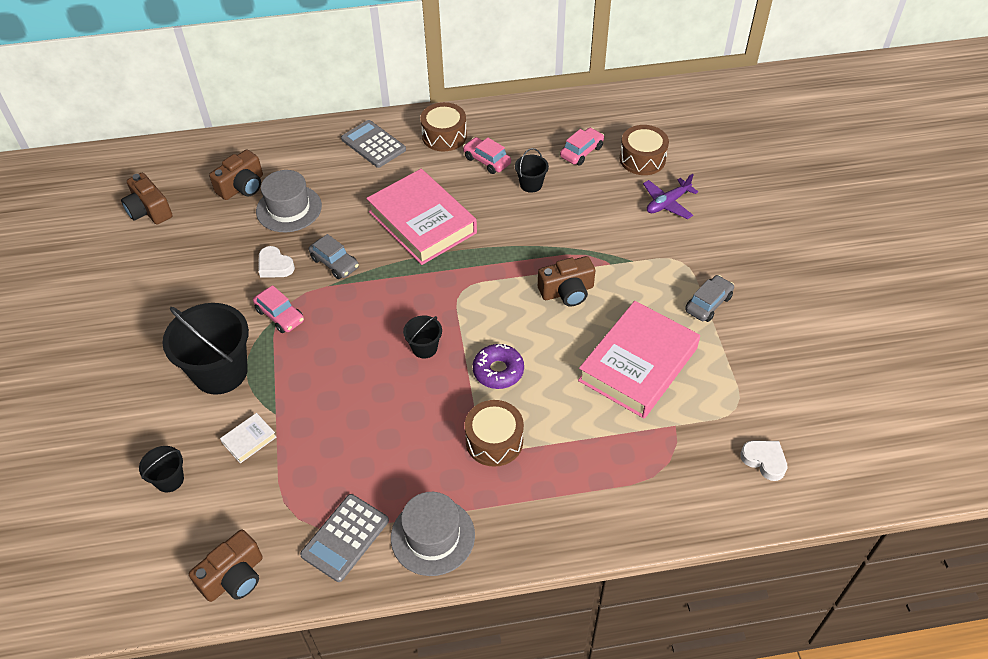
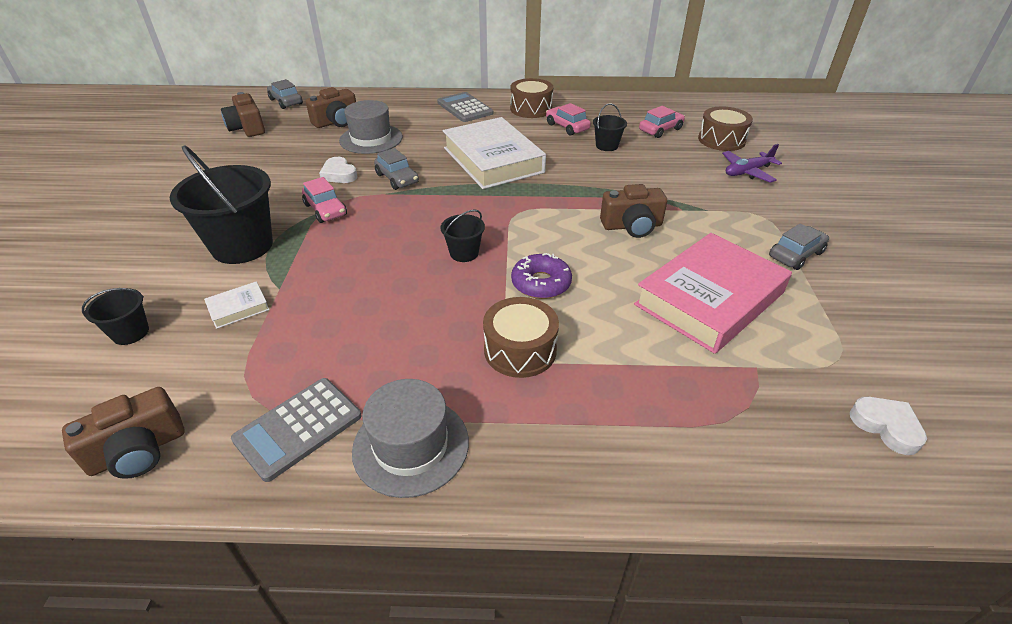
camera: 10 degrees right, 10 degrees down
(172, 161) = (286, 102): none -> grey car
(422, 222) = (493, 160): pink book -> white book

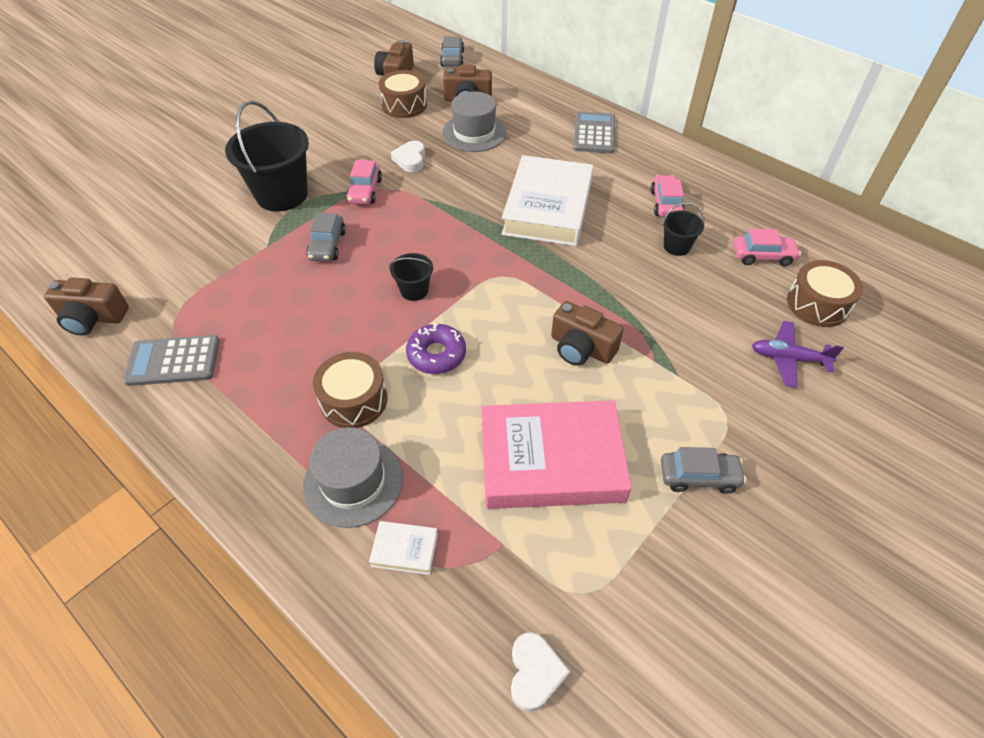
camera: 40 degrees right, 10 degrees up
(130, 333) = (161, 230): black bucket -> none
(238, 308) = (230, 247): white book -> white book (404, 549)
(397, 179) = (448, 187): grey car -> grey car (327, 245)
(411, 445) = (213, 419): grey hat -> grey hat (353, 481)
(531, 109) = (657, 163): brown drum -> brown drum (404, 105)

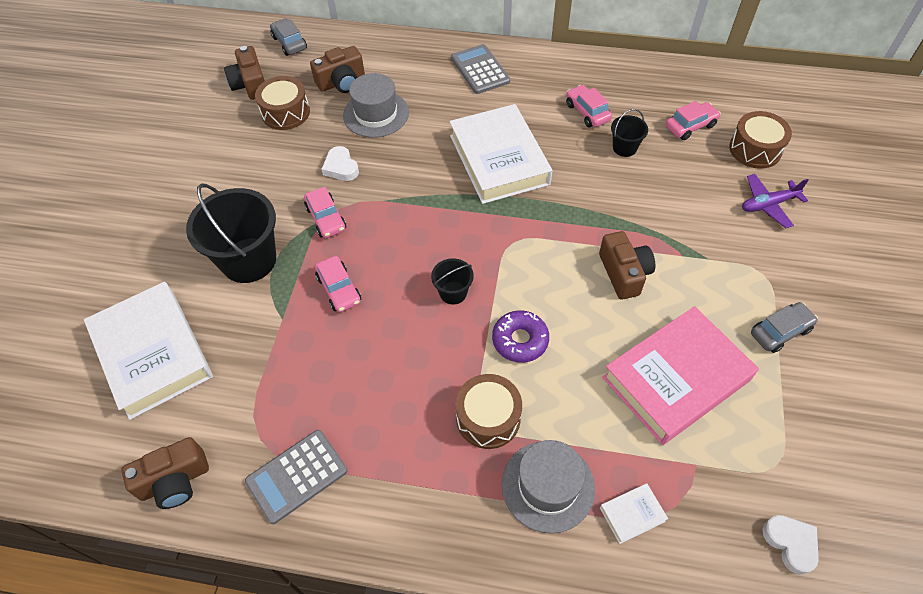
camera: 30 degrees left, 5 degrees up
(160, 226) = (153, 353): none -> white book
(327, 245) = (339, 289): grey car -> pink car
(581, 348) = (624, 273): brown camera -> brown camera turned 105 degrees counterclockwise

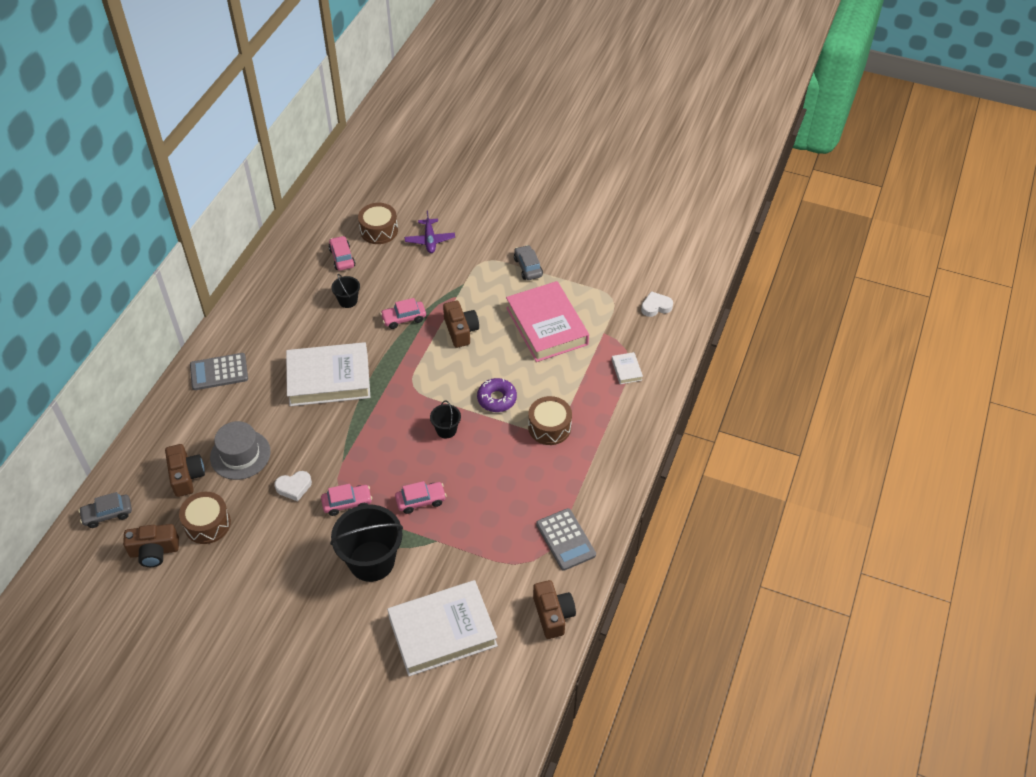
camera: 80 degrees left, 5 degrees down
(548, 486) = (601, 406): grey hat -> none
(587, 112) = (301, 313): pink car -> pink car (404, 318)
(624, 273) = (461, 330): brown camera -> brown camera turned 75 degrees clockwise

